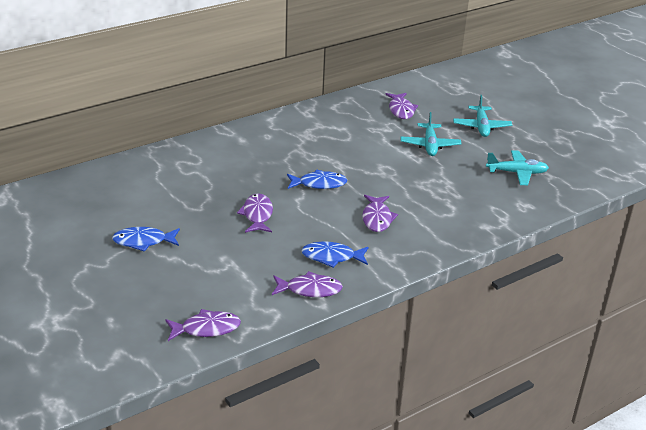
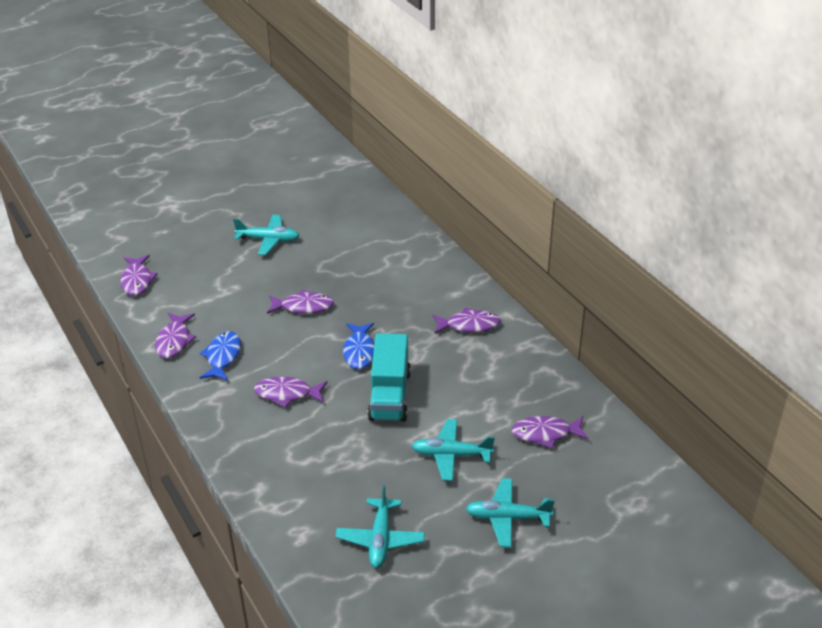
camera: 95 degrees right, 5 degrees up
(143, 241) = (268, 240): blue fish -> turquoise plane
(284, 134) = (469, 325): none -> purple fish
(371, 170) = (389, 395): none -> turquoise truck

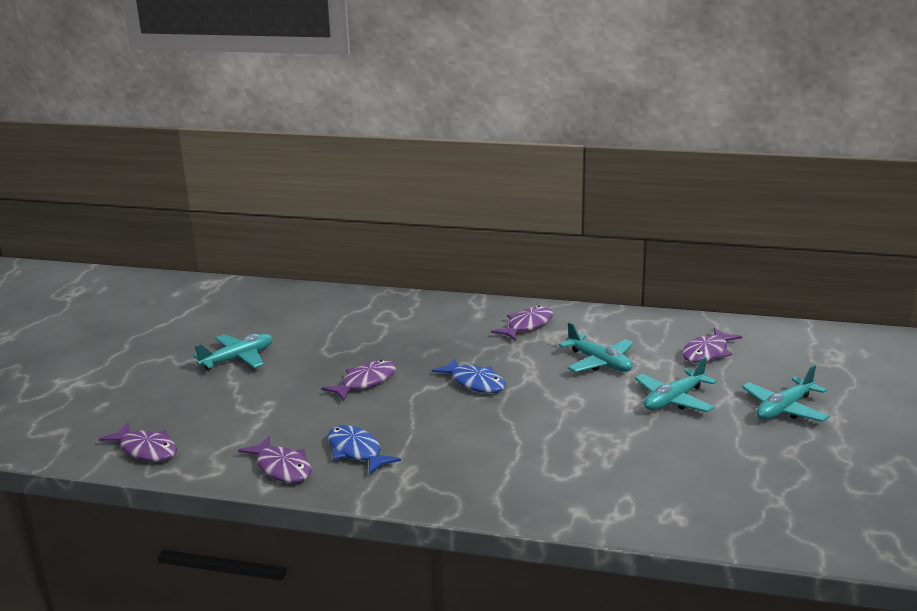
camera: 45 degrees left, 15 degrees down
(287, 394) = (470, 441): purple fish -> none
(380, 539) = (735, 477): turquoise plane -> turquoise plane (599, 362)
(389, 395) = (555, 394): turquoise truck -> none

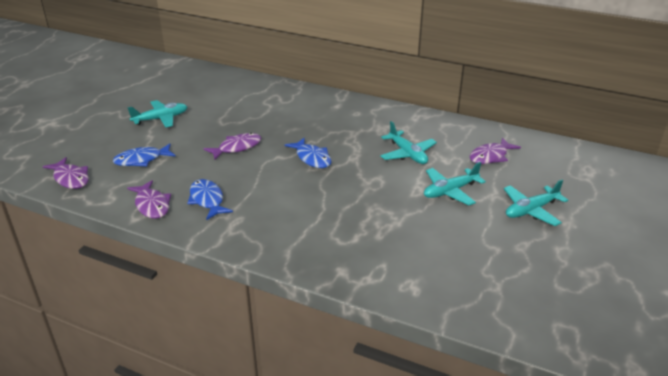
camera: 10 degrees right, 10 degrees up
(237, 414) = (142, 160): none -> blue fish
(527, 326) = (368, 118): purple fish -> none

